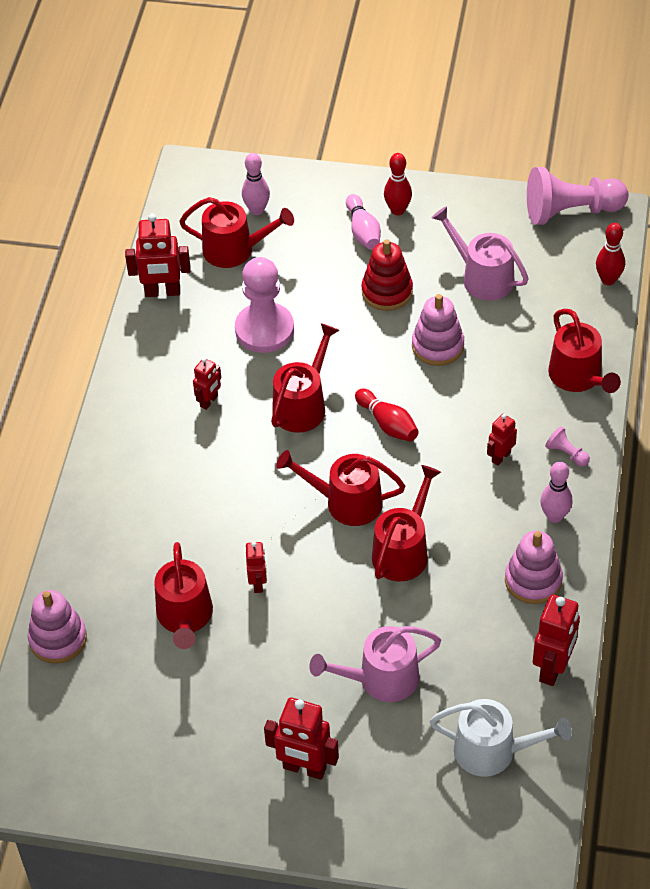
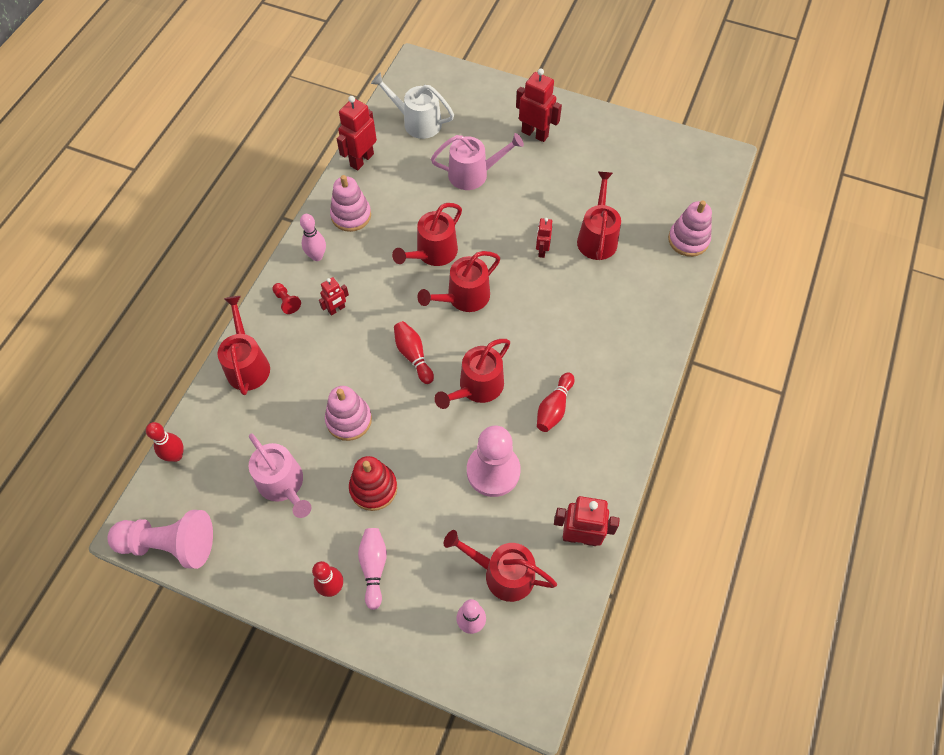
camera: 170 degrees left, 10 degrees up
(209, 401) = (554, 408): red robot -> red bowling pin
(346, 502) = (464, 297): red watering can -> red watering can turned 120 degrees clockwise
(566, 453) = (286, 301): pink pawn -> red pawn

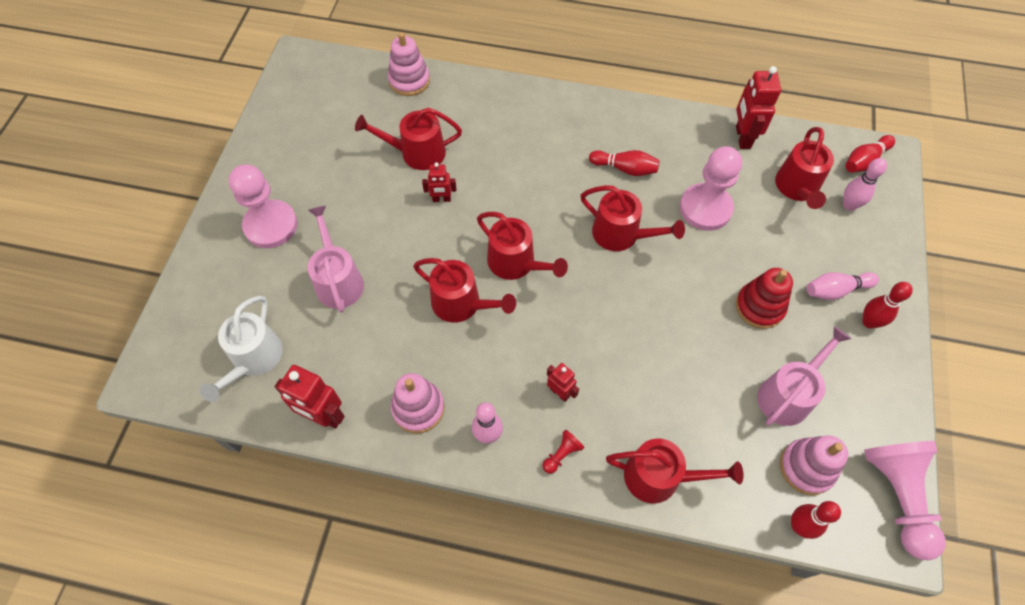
camera: 100 degrees left, 0 degrees up
(247, 364) = (659, 477): red watering can -> red watering can turned 150 degrees counterclockwise
(349, 420) = (694, 347): pink stacking toy -> pink stacking toy (806, 467)
(413, 355) = (600, 299): red bowling pin -> red bowling pin (864, 161)
(535, 134) = (271, 225): red robot -> pink pawn

